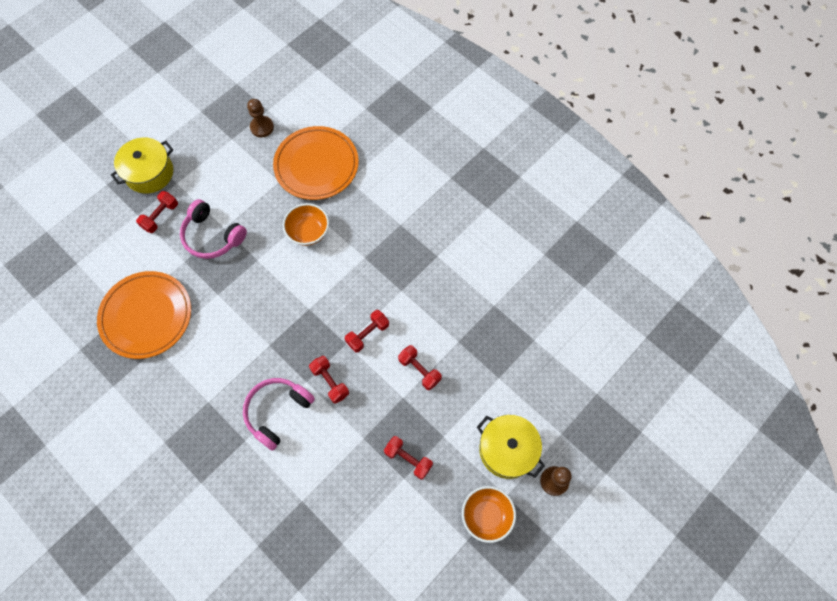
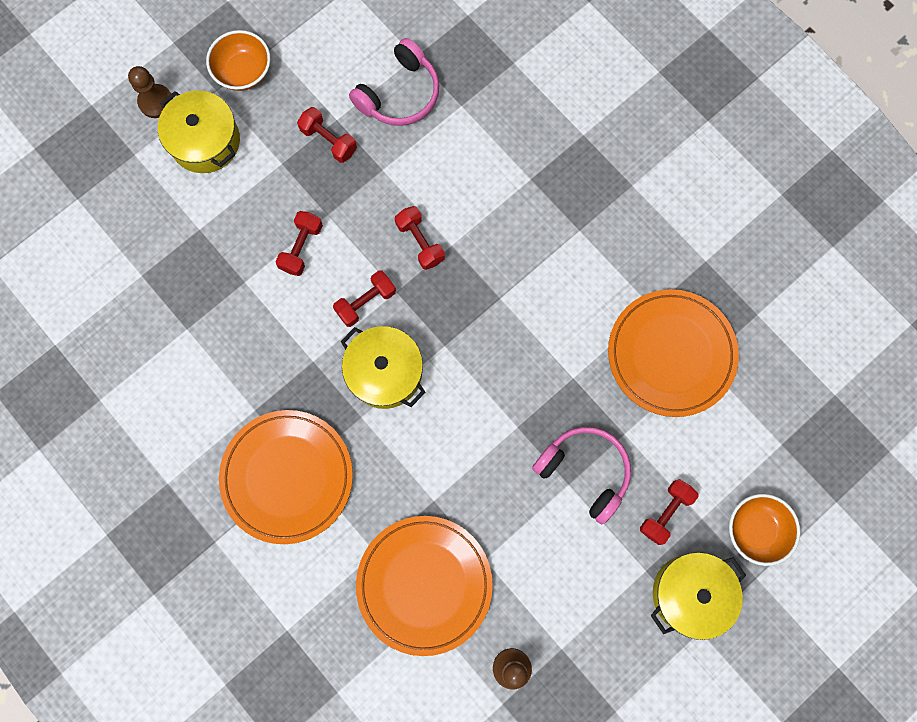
camera: 175 degrees left, 10 degrees up
(277, 412) = (489, 210): pink headphones -> pink headphones (399, 94)
(308, 232) = (441, 466): orange bowl -> orange bowl (756, 530)
(350, 287) = (385, 372): none -> yellow pot
(410, 218) = (287, 477): none -> orange plate
(419, 370) = (301, 248): red dumbbell -> red dumbbell turned 60 degrees clockwise

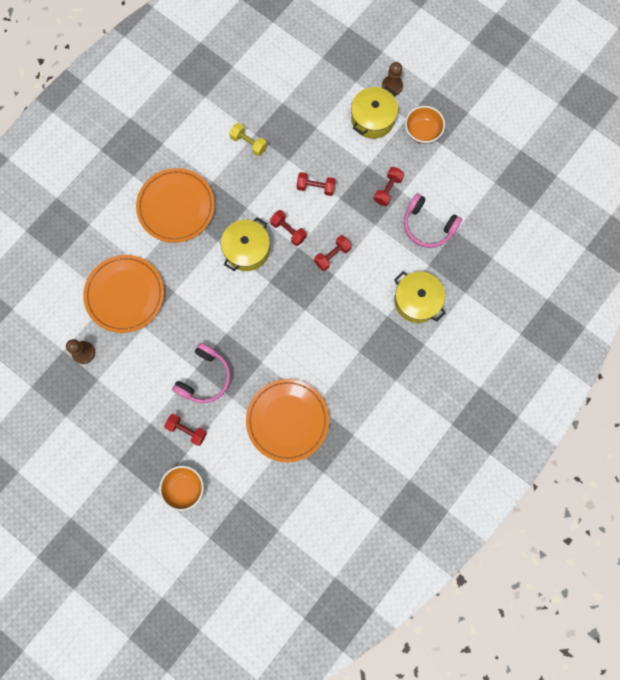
camera: 80 degrees right, 0 degrees up
(201, 340) = (248, 143): none -> yellow dumbbell
(690, 594) = (140, 452): yellow pot -> yellow pot (417, 301)

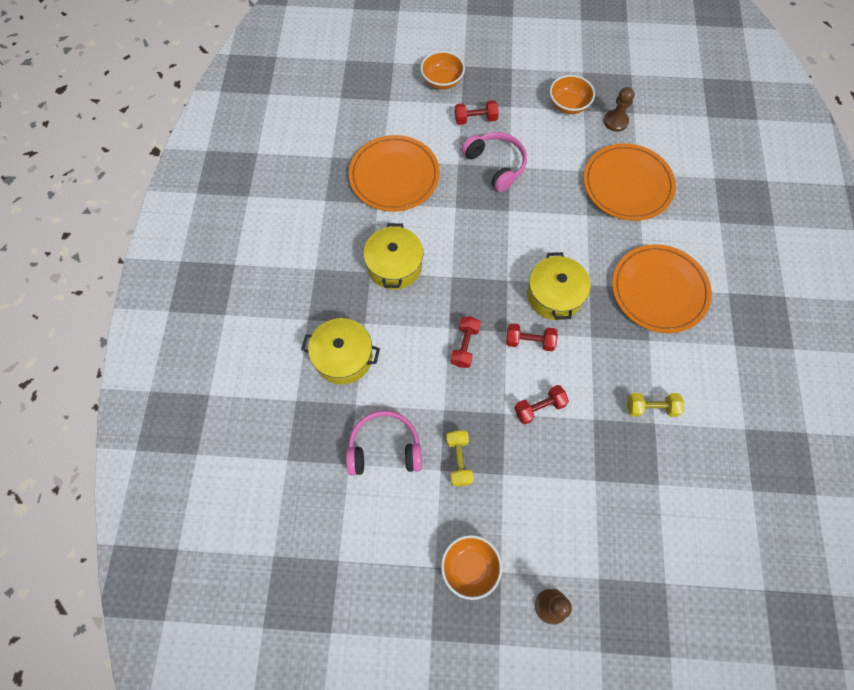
camera: 145 degrees right, 10 degrees down
(105, 392) = (568, 105): none -> orange bowl
(205, 377) = (495, 165): pink headphones -> pink headphones turned 150 degrees clockwise
(372, 119) = (540, 540): yellow pot -> yellow pot (394, 266)
(387, 190) = (459, 460): red dumbbell -> yellow dumbbell

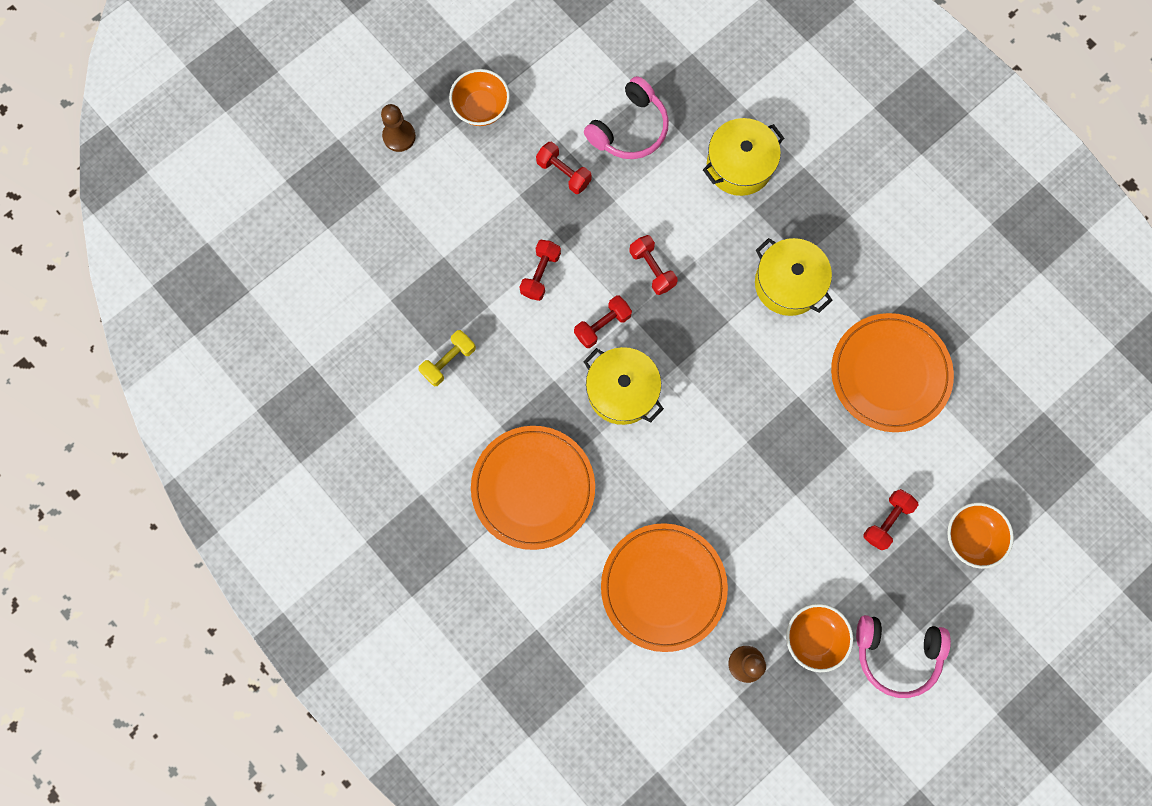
camera: 135 degrees right, 10 degrees up
(459, 460) = (563, 173): yellow dumbbell -> red dumbbell
(495, 165) = (810, 483): pink headphones -> pink headphones (896, 653)

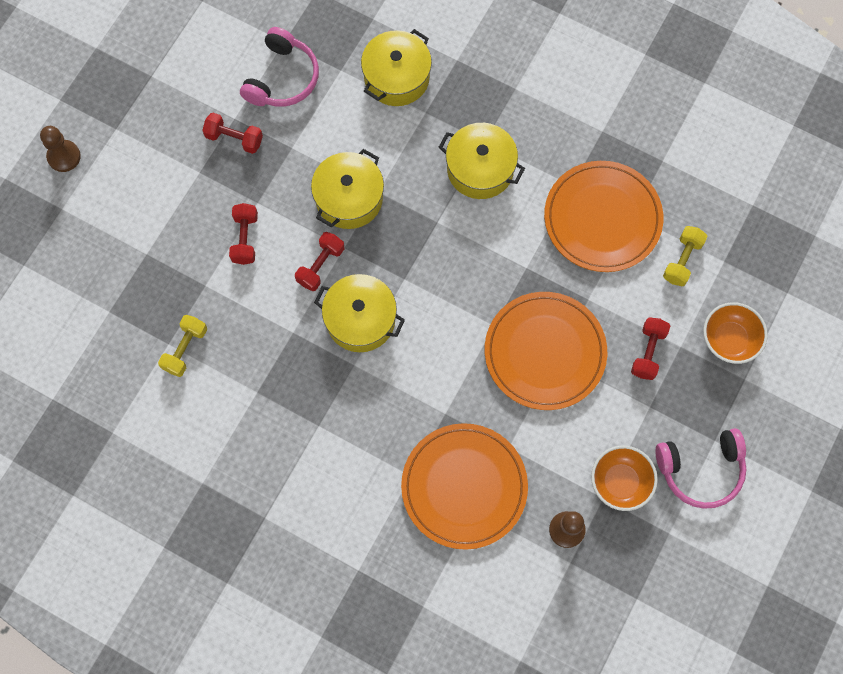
camera: 20 degrees left, 5 degrees down
(481, 108) = (134, 104): orange bowl -> none
(533, 488) = (308, 439): orange plate -> orange plate (545, 352)
(652, 269) = (349, 198): red dumbbell -> yellow pot
(953, 442) = (682, 260): none -> yellow dumbbell

